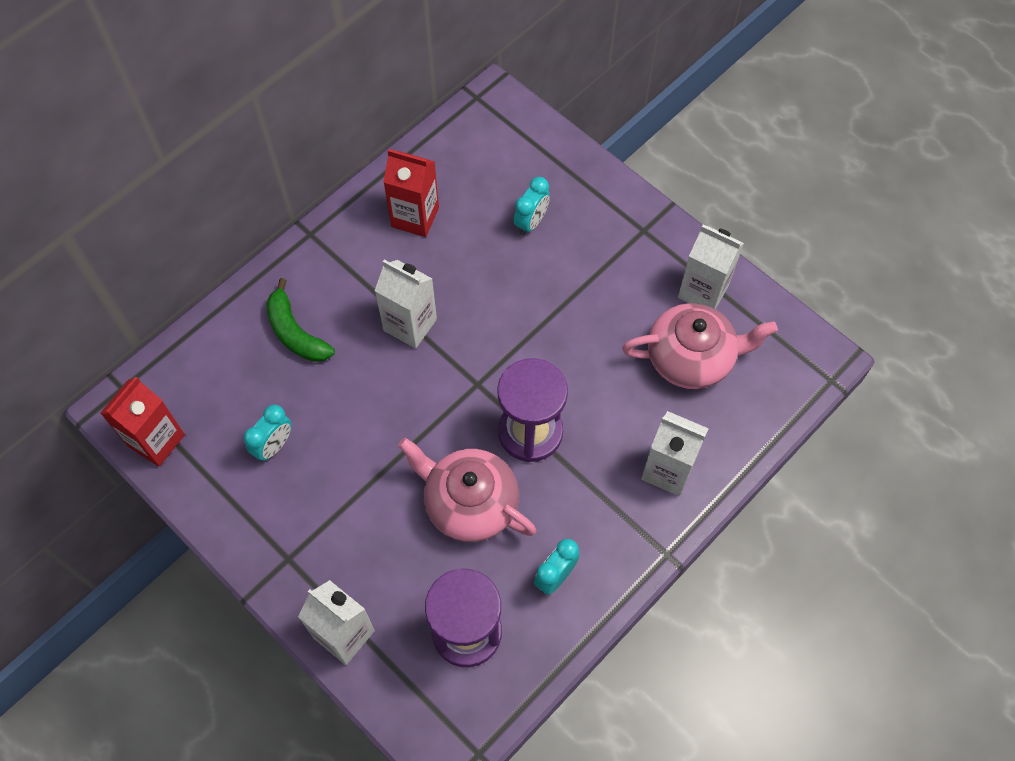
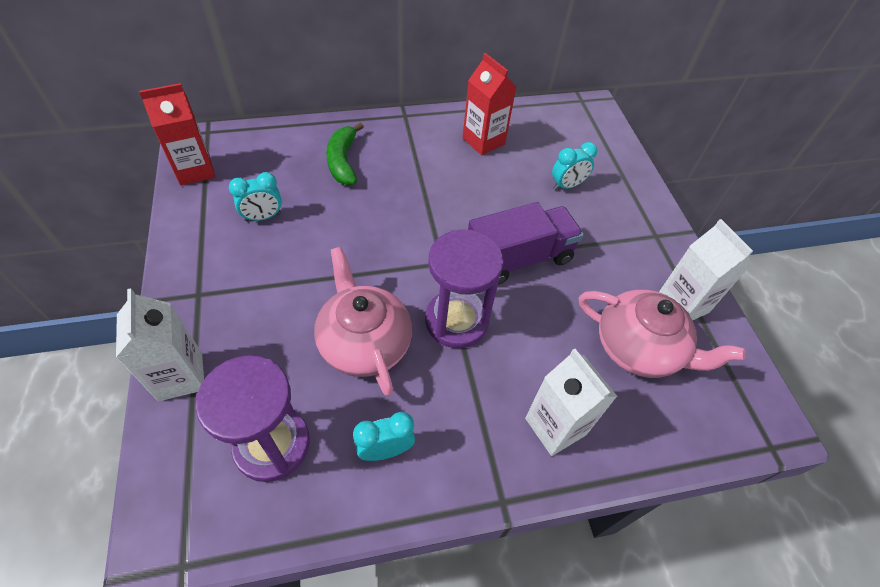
camera: 30 degrees right, 10 degrees down
(410, 325) = (425, 199): white carton -> none
(540, 334) = (518, 258): none -> purple truck

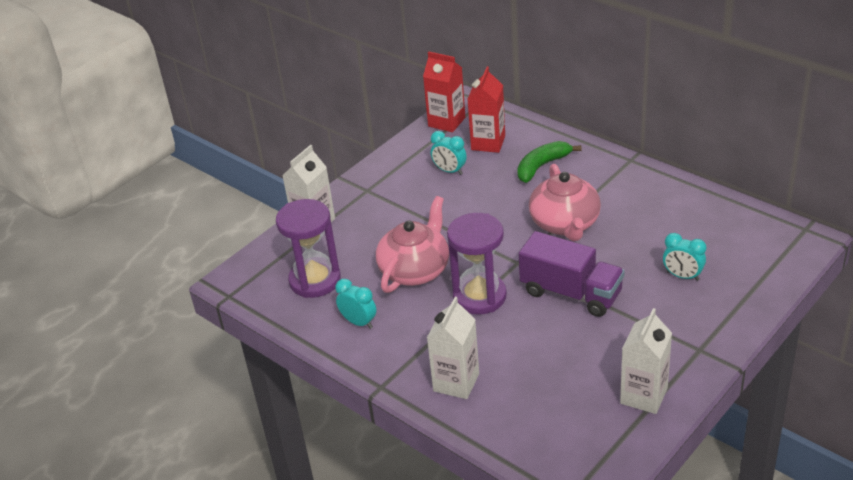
camera: 60 degrees right, 15 degrees down
(483, 141) = (664, 210): red carton -> red carton (488, 143)
(639, 348) = (570, 391): pink teapot -> pink teapot (565, 224)

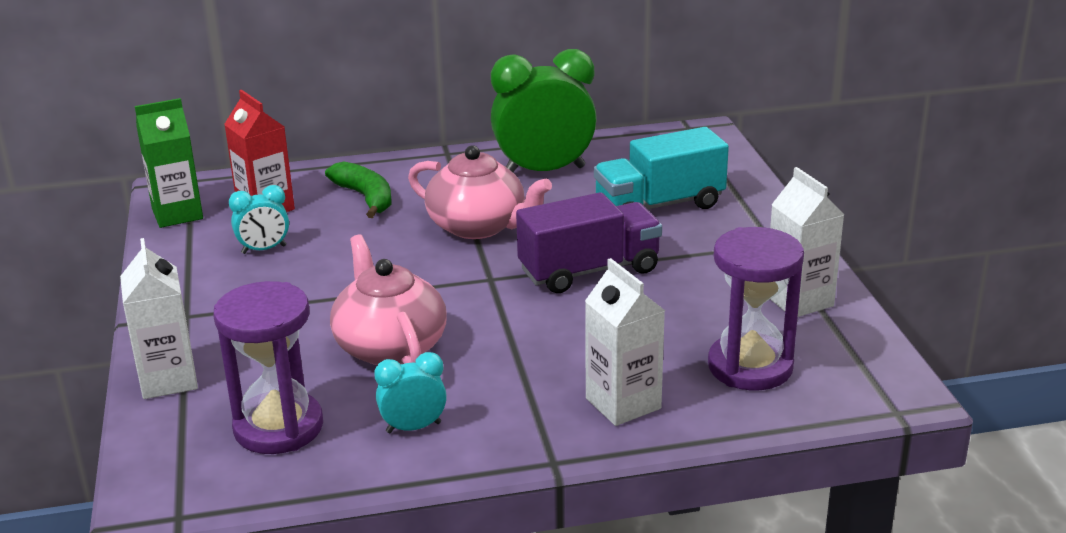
camera: 55 degrees left, 10 degrees down
(446, 122) = (177, 214): red carton -> green carton
(479, 296) = (505, 325): purple hourglass -> purple hourglass (750, 367)
(542, 166) = (365, 197): green banana -> green banana turned 150 degrees clockwise
(660, 207) = (544, 171): none -> green clock
(682, 276) = (659, 205): turquoise clock -> turquoise truck

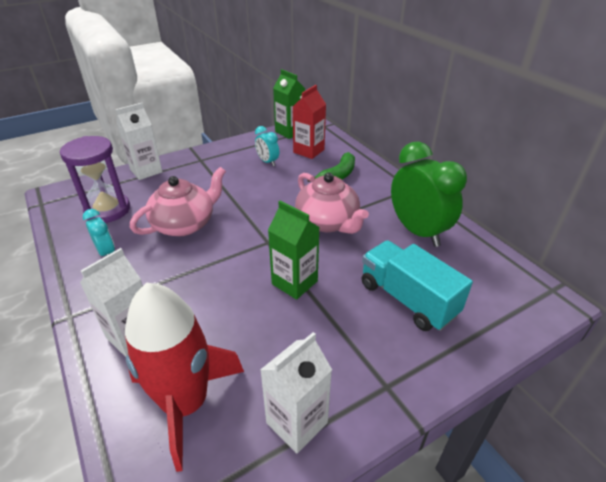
camera: 70 degrees right, 10 degrees up
(478, 226) = (328, 222): pink teapot -> pink teapot turned 45 degrees counterclockwise
(589, 270) = (294, 282): purple truck -> green carton
(750, 367) = (186, 403): purple hourglass -> red rocket

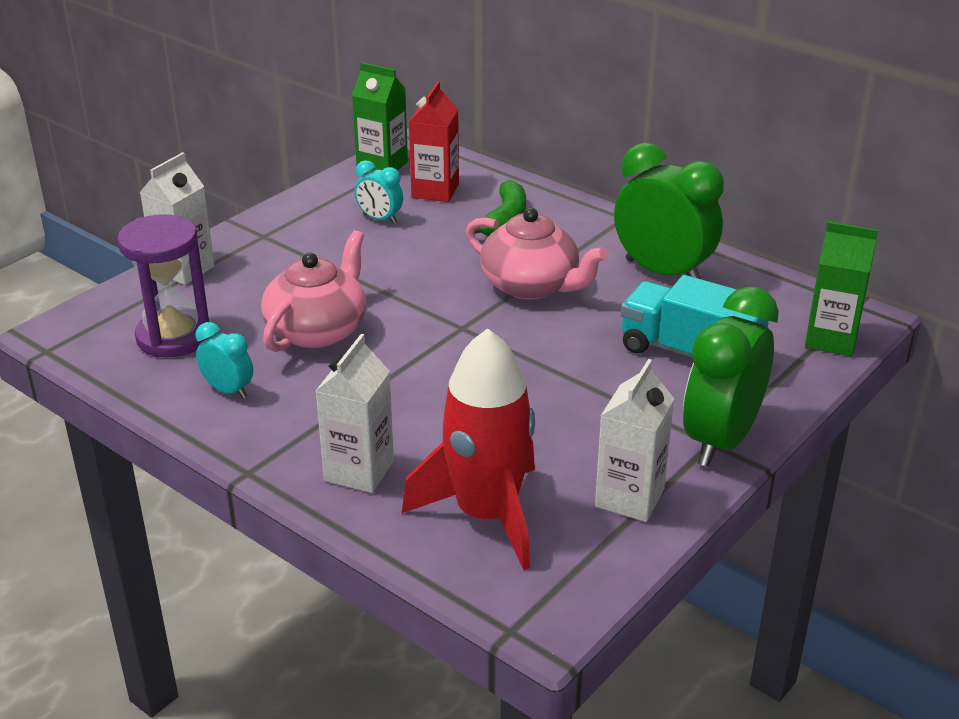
camera: 20 degrees left, 5 degrees down
(294, 282) = (533, 367): green carton -> green carton (831, 340)
(395, 386) = (720, 440): none -> green clock

